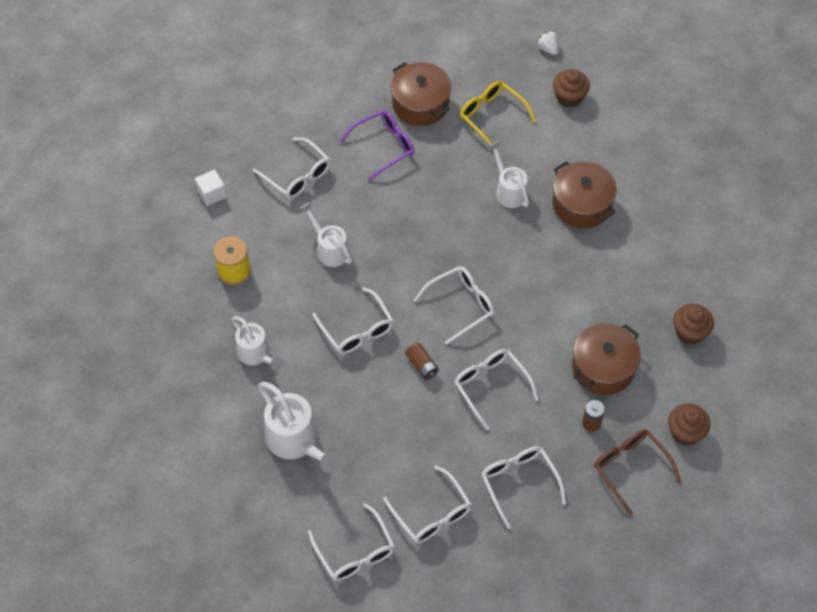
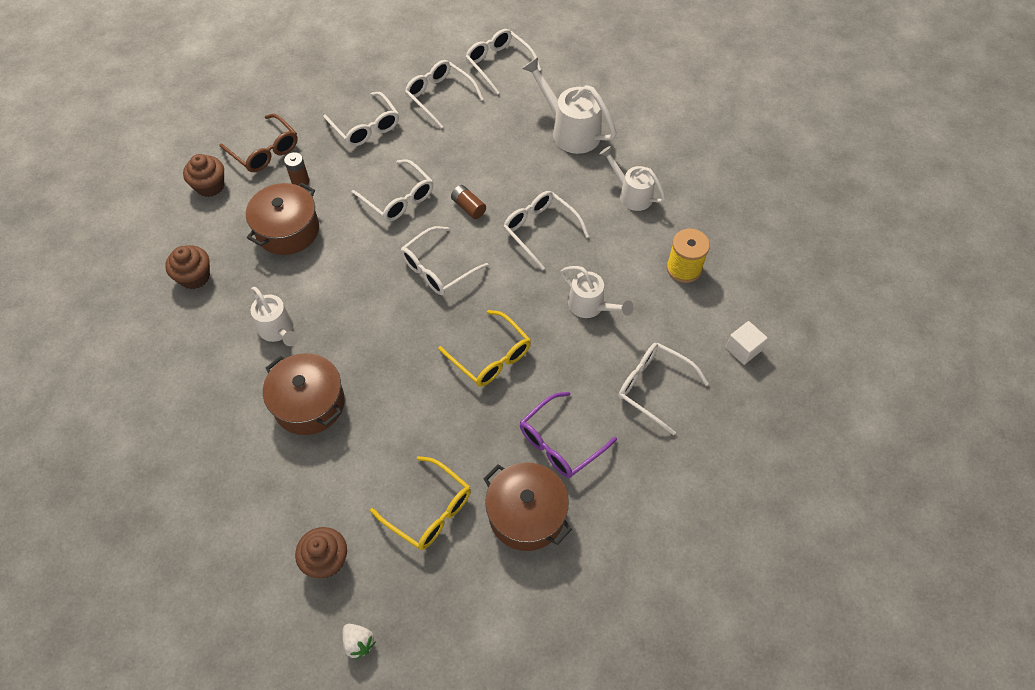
camera: 170 degrees right, 0 degrees up
(425, 218) = (491, 357): none -> yellow glasses
(509, 190) = (398, 408): white watering can -> white watering can (278, 330)

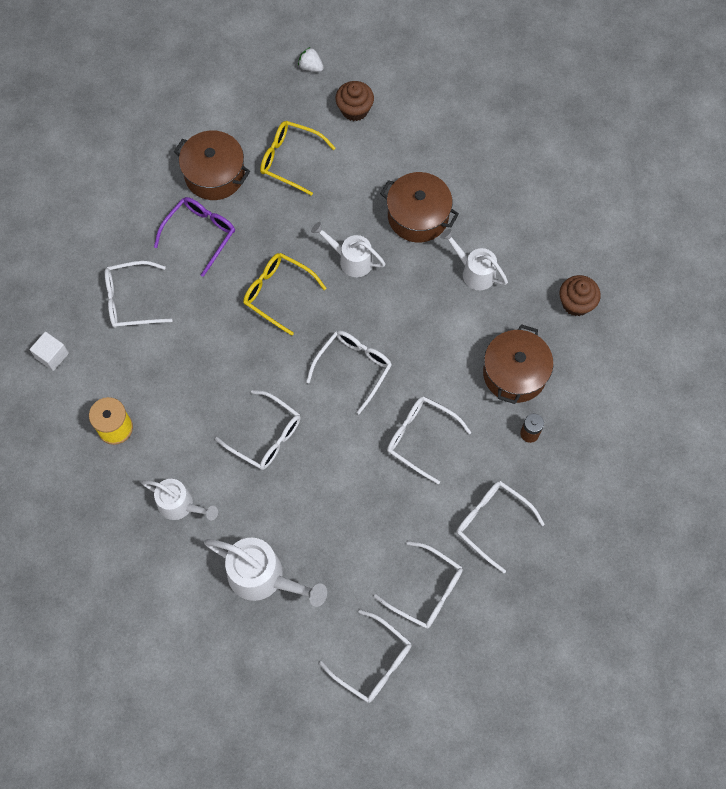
camera: 165 degrees right, 10 degrees up
(210, 186) = (617, 404): brown cupcake -> none
(265, 151) = (584, 461): brown glasses -> none
(468, 207) = (346, 445): brown battery -> none
(590, 306) = (199, 364): white watering can -> white watering can (351, 259)
(652, 387) = (130, 300): white glasses -> white glasses turned 150 degrees clockwise

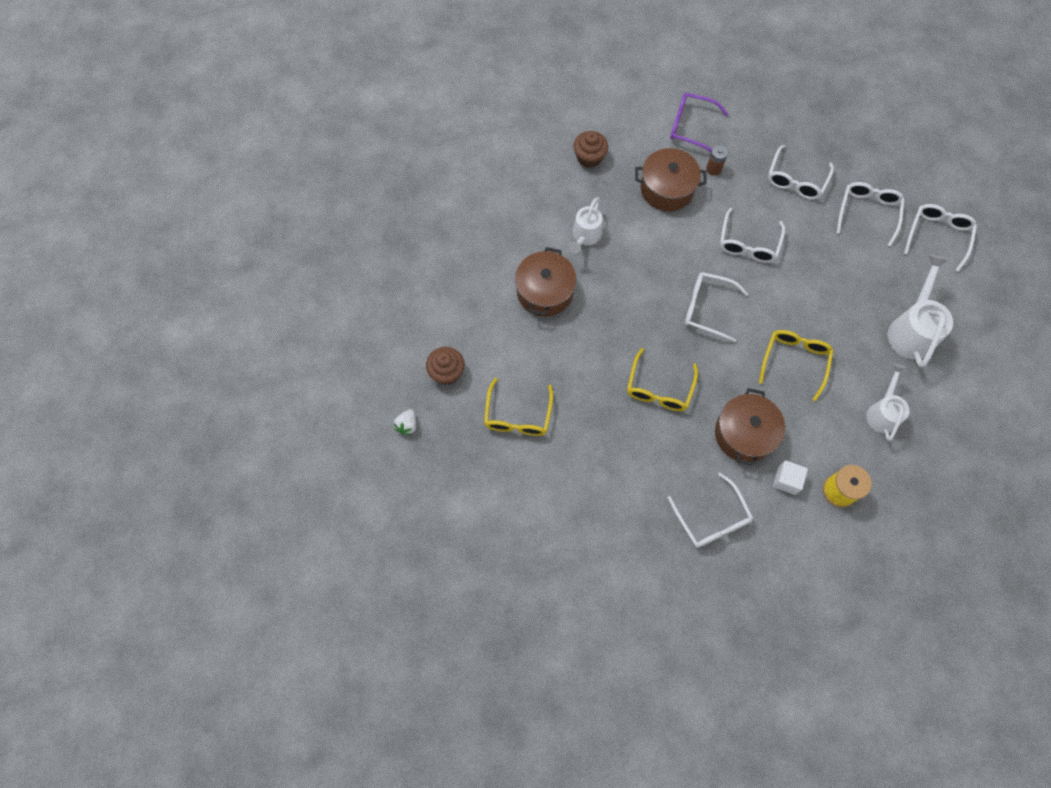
camera: 105 degrees left, 0 degrees up
(52, 355) = (794, 575): white cube -> white cube (786, 480)
(201, 233) = (621, 475): purple glasses -> purple glasses (690, 126)
(214, 174) = (554, 482): brown pot -> brown pot (744, 434)
(267, 437) = (794, 360): white glasses -> yellow glasses
(351, 259) = (605, 336): white watering can -> none

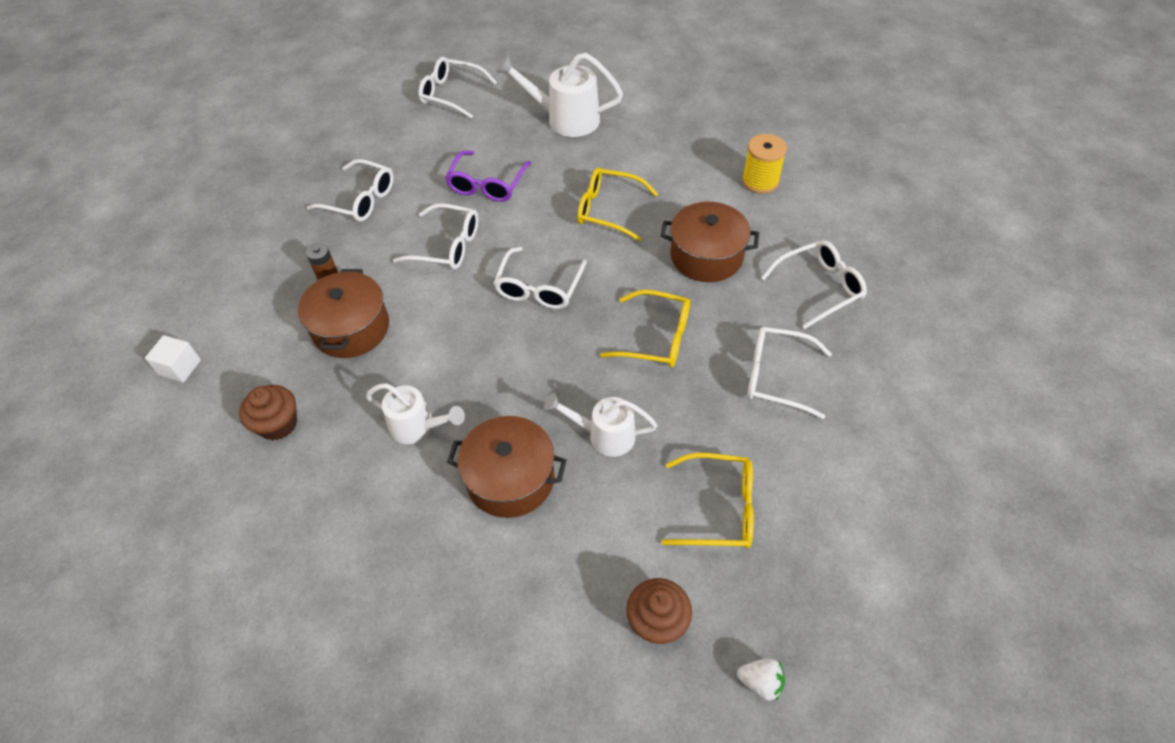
camera: 90 degrees left, 15 degrees down
(690, 126) = (253, 301): purple glasses -> purple glasses (487, 185)
(786, 480) = (757, 222): white cube -> white cube (180, 367)
(867, 212) = (414, 143): white glasses -> white glasses (775, 376)
(882, 412) = (664, 145): white watering can -> white watering can (604, 435)

